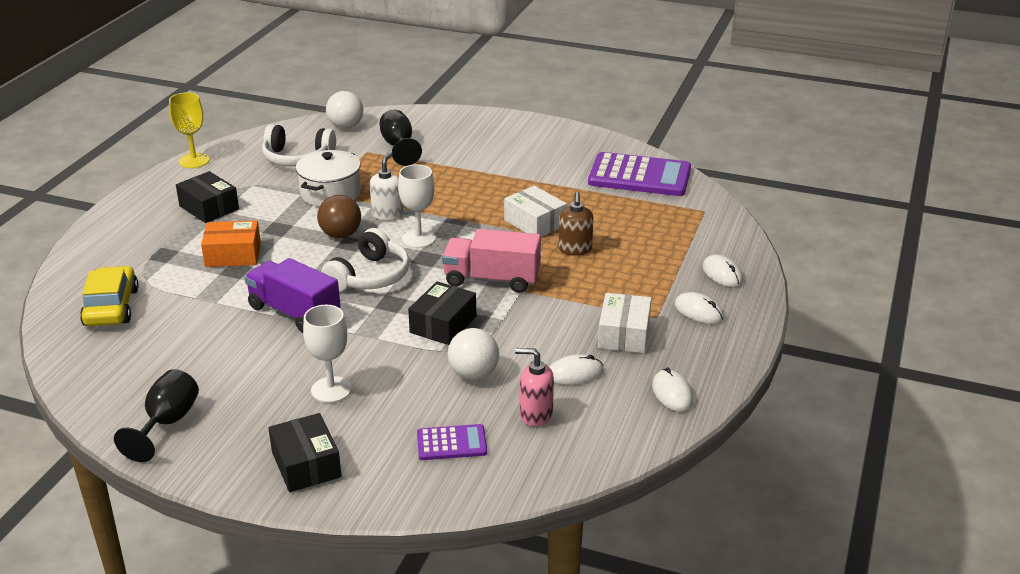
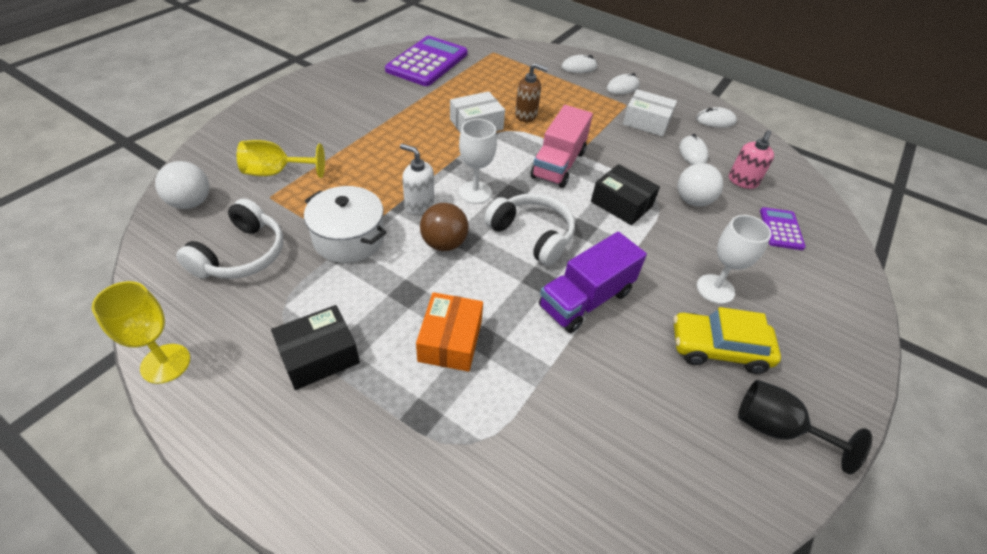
camera: 80 degrees left, 15 degrees up
(111, 307) = (537, 486): yellow car -> yellow car (718, 349)
(306, 464) = (822, 320): black box -> none
(399, 146) = (276, 172): black goblet -> yellow goblet

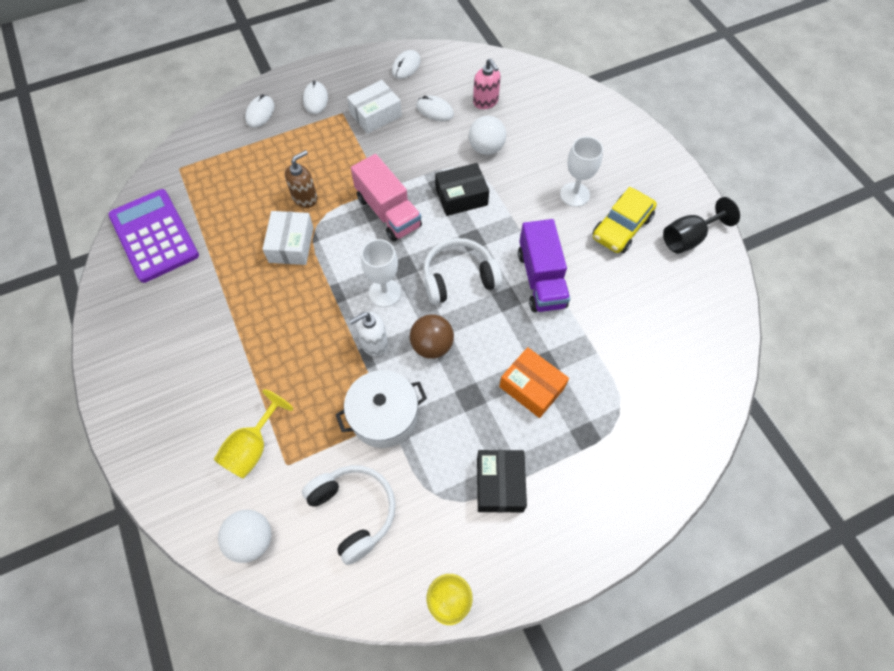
camera: 55 degrees left, 15 degrees up
(781, 229) = (545, 115): purple calculator -> none

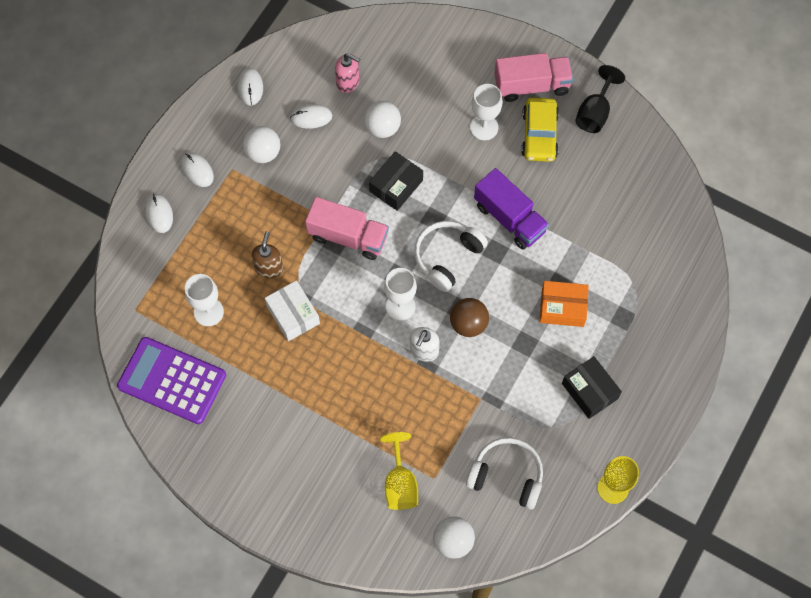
camera: 35 degrees left, 5 degrees up
(229, 202) = (208, 312): none -> white goblet
(375, 114) = (263, 153): white box -> white ball
(384, 416) = (475, 398): white pot -> none
(643, 185) = (531, 85): none -> pink truck

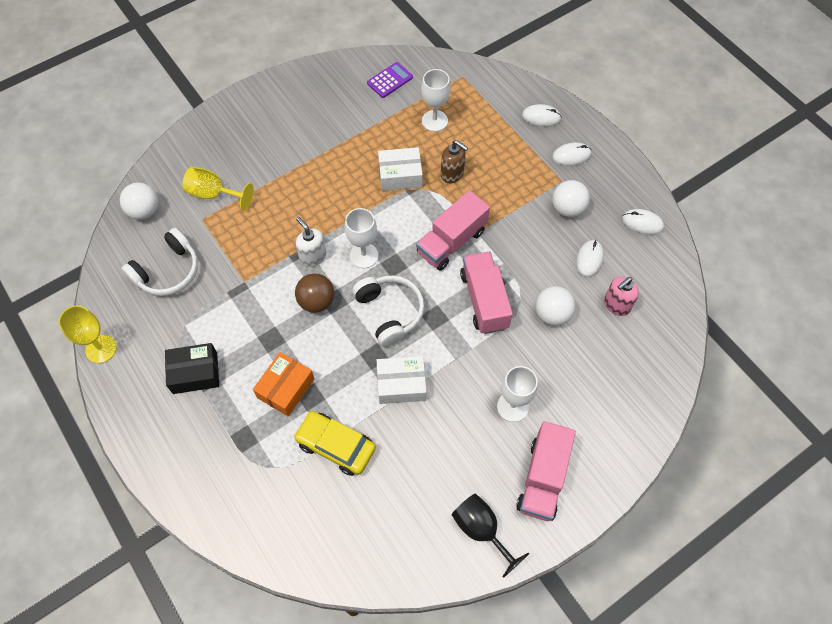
camera: 115 degrees right, 5 degrees down
(172, 381) = (390, 80): purple calculator -> purple calculator, size x0.51
(396, 186) = (484, 300): black box -> pink truck
(509, 218) = (401, 384): purple truck -> white box
(539, 135) = (480, 457): yellow car -> yellow car (336, 446)

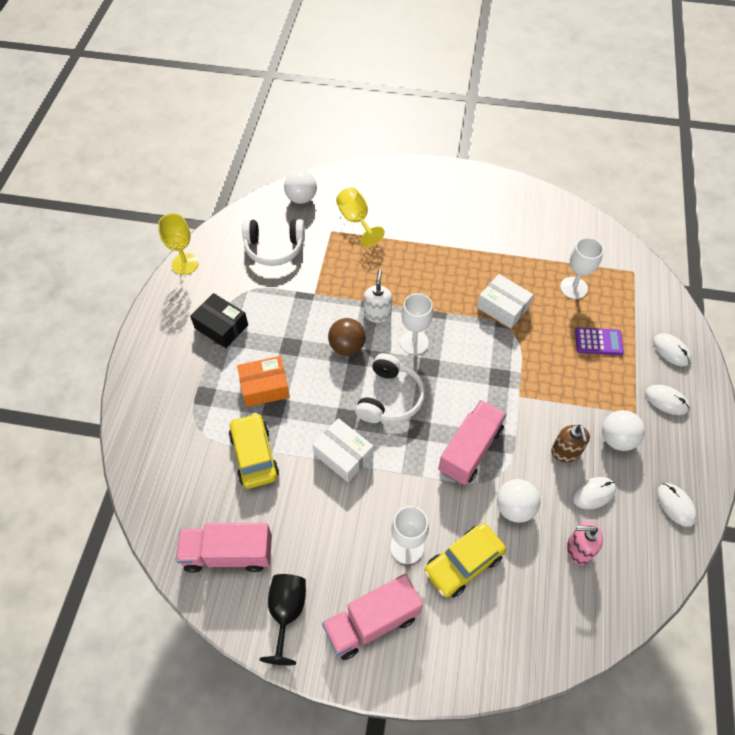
camera: 45 degrees right, 5 degrees down
(390, 80) = (569, 233): purple calculator -> purple calculator (598, 341)
(451, 242) = (491, 386): pink truck -> pink truck (228, 554)
(452, 174) = (546, 337): brown soap dispenser -> brown soap dispenser (565, 452)
(558, 382) = (463, 563): none -> yellow car

